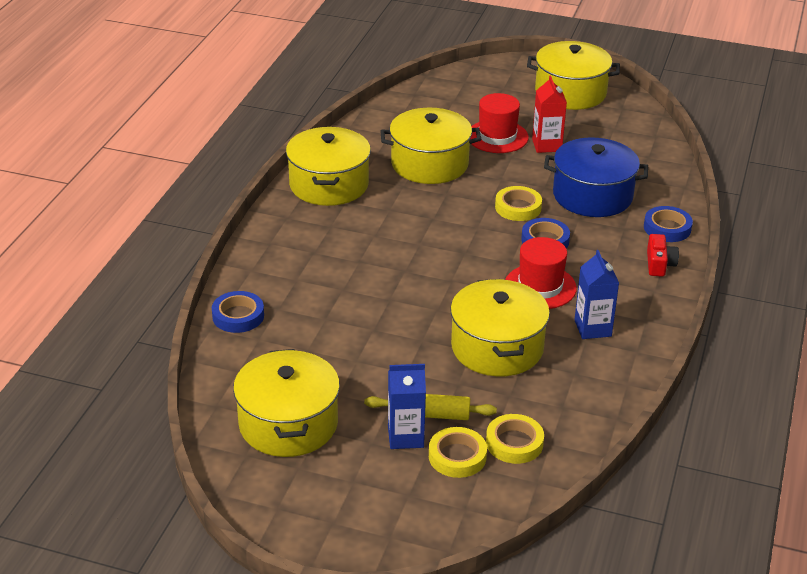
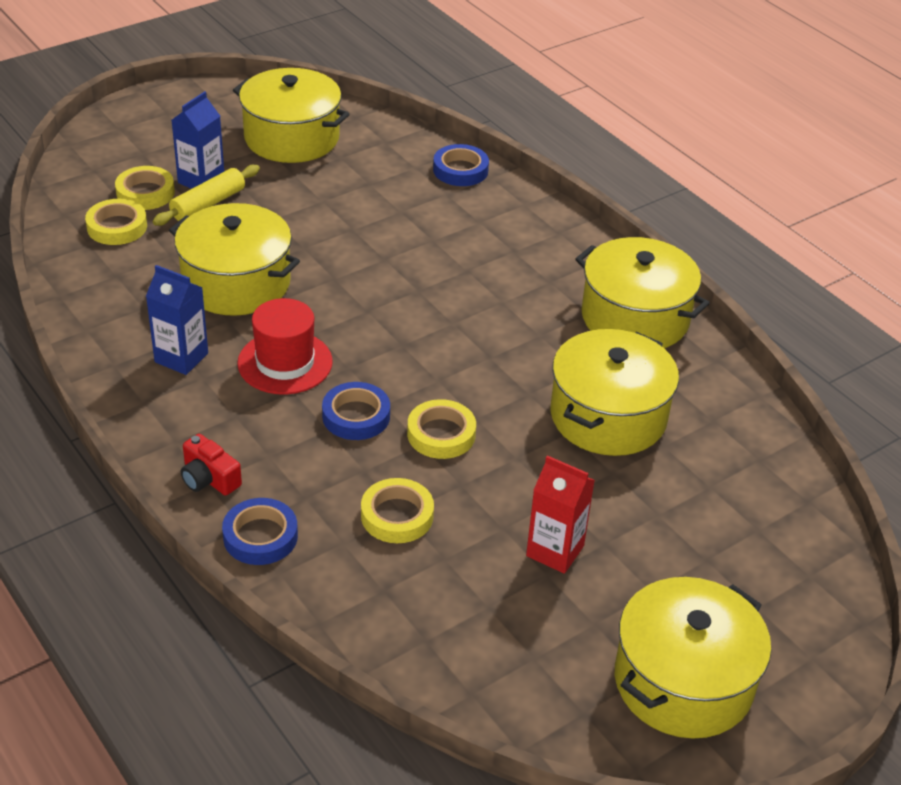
camera: 125 degrees right, 5 degrees up
(497, 137) = (621, 515): red hat -> none
(592, 196) = (397, 515): blue pot -> yellow tape

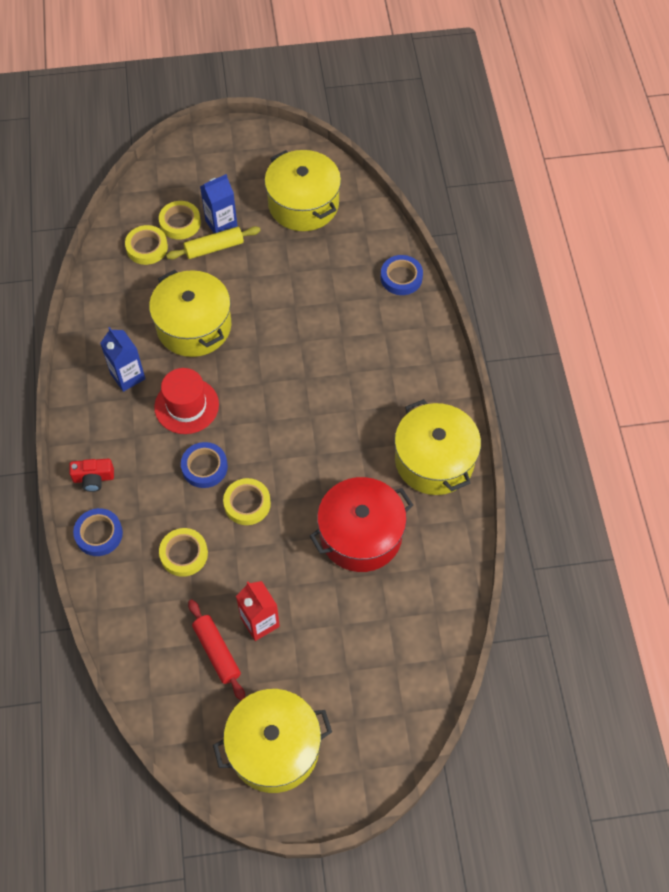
camera: 30 degrees right, 20 degrees up
(209, 478) = (93, 478): red camera -> red camera turned 75 degrees counterclockwise
(523, 605) = (217, 652): none -> red rolling pin
(608, 416) = (361, 535): yellow pot -> red pot

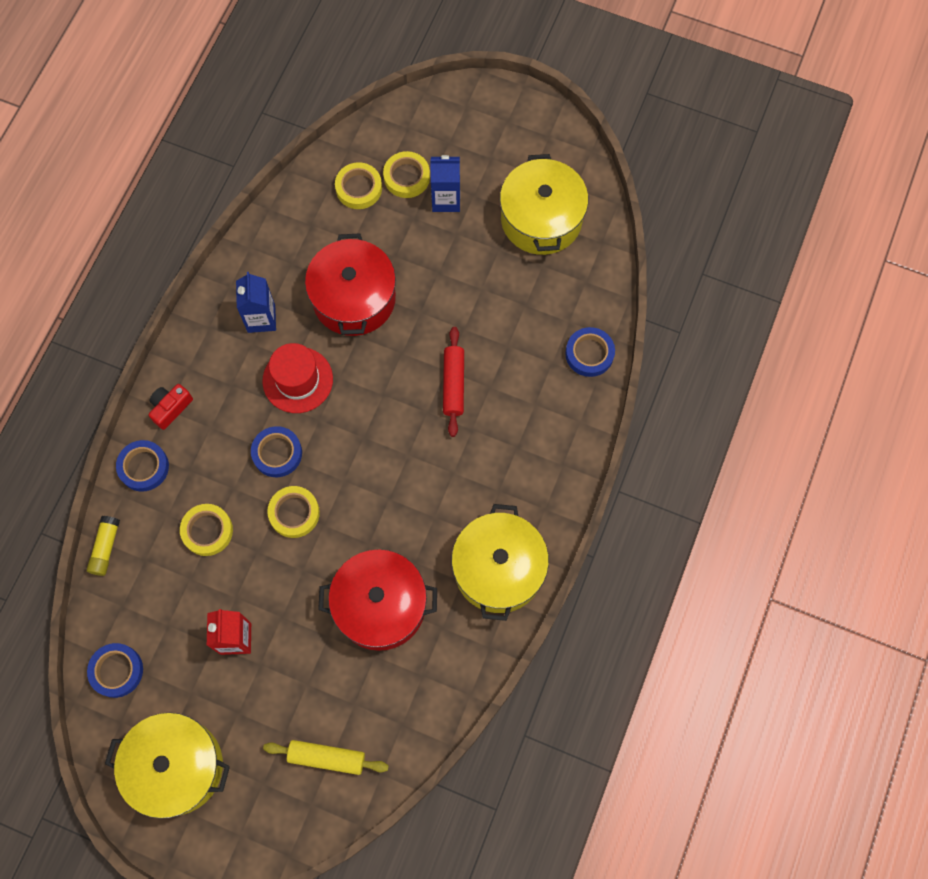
camera: 30 degrees right, 10 degrees up
(93, 478) = (170, 408): red camera -> red camera turned 105 degrees clockwise
(105, 612) = (105, 548): none -> yellow glue stick
(175, 702) = (116, 671): none -> blue tape
(194, 326) = (354, 298): yellow pot -> red pot
(214, 248) = (423, 222): yellow rolling pin -> yellow rolling pin (327, 757)
(217, 652) = (180, 645): red rolling pin -> red rolling pin (453, 384)

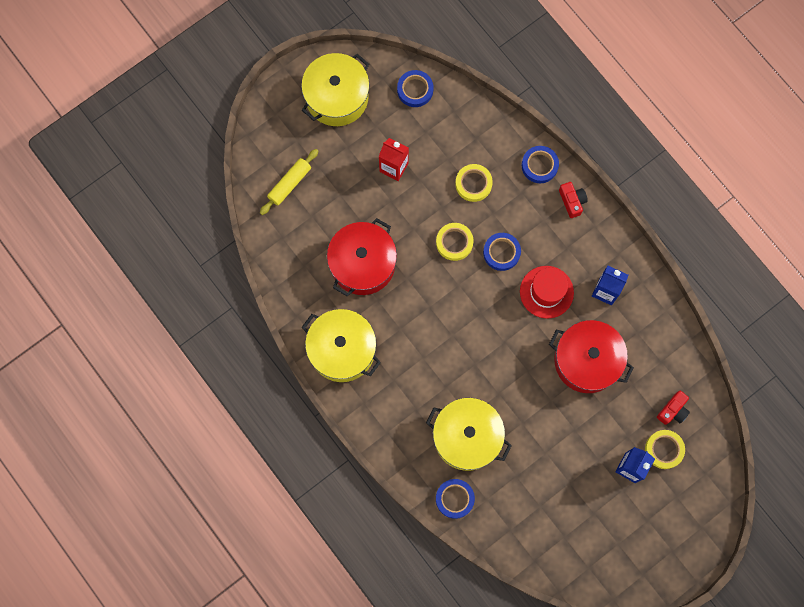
camera: 120 degrees right, 5 degrees up
(105, 548) = (498, 118): yellow glue stick -> none
(359, 188) = (673, 410): yellow tape -> red camera
(453, 384) = (485, 393): red rolling pin -> none
(541, 219) = (577, 527): yellow pot -> yellow pot (467, 437)

